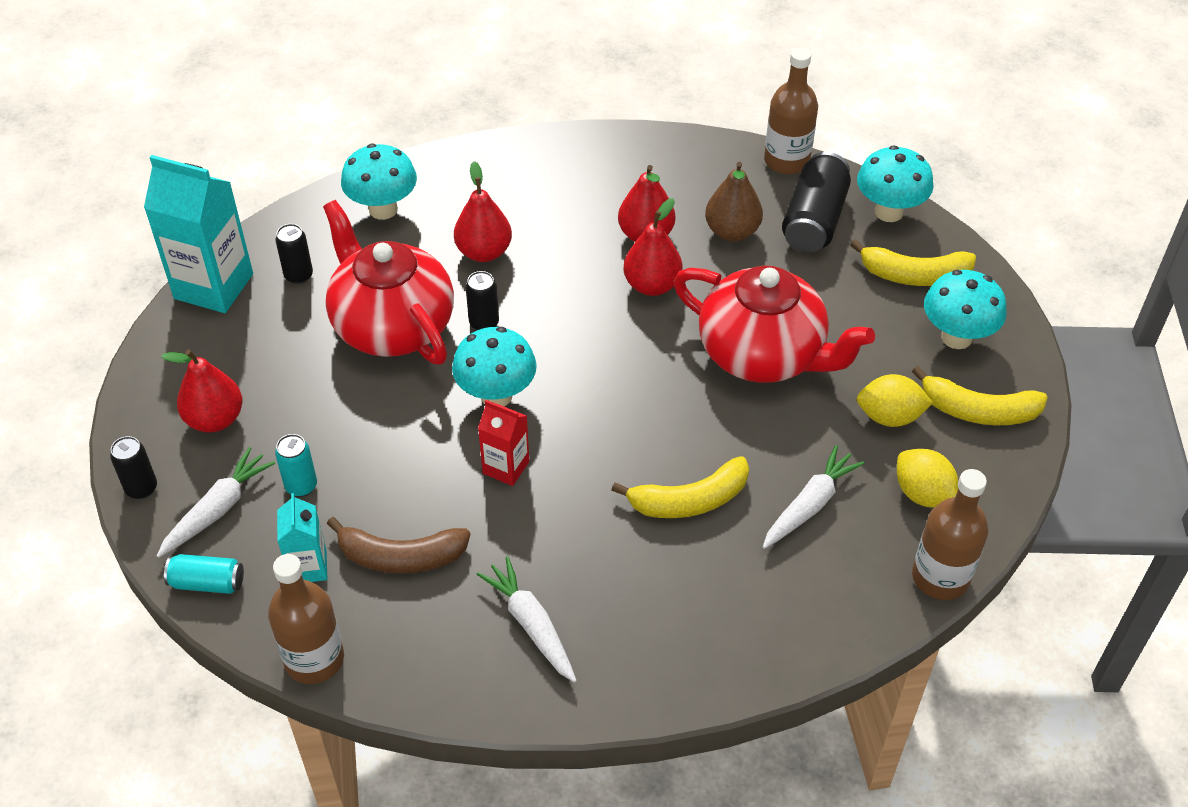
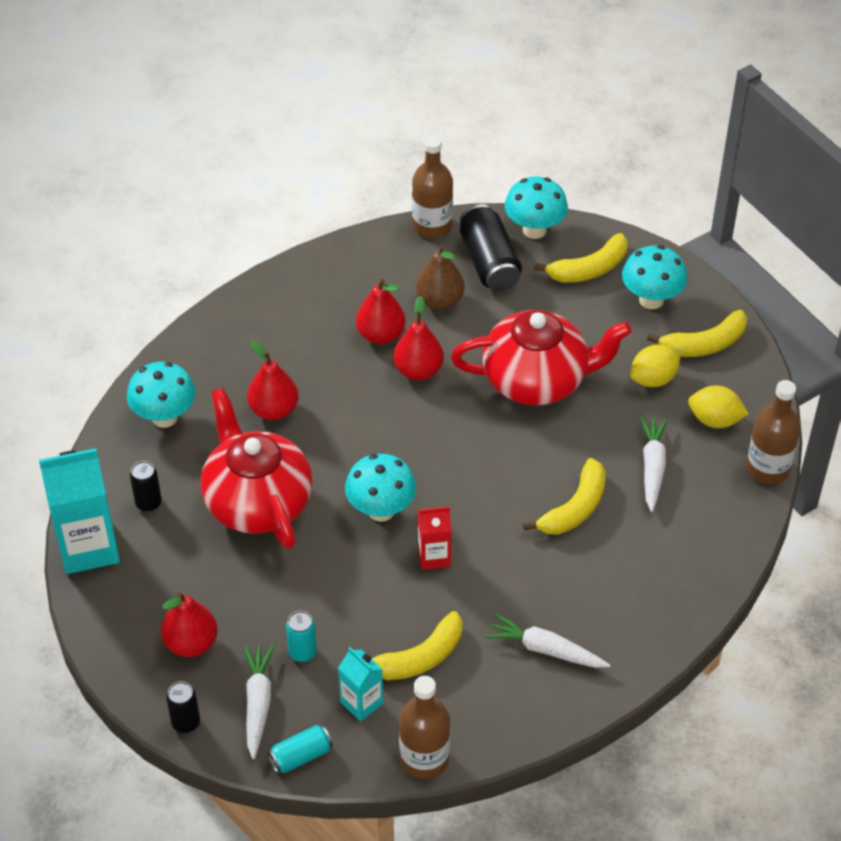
camera: 35 degrees left, 0 degrees up
(392, 325) = (257, 501): red teapot -> red teapot turned 45 degrees clockwise
(401, 557) = (419, 658): brown banana -> yellow banana
(484, 323) = (323, 463): black can -> none

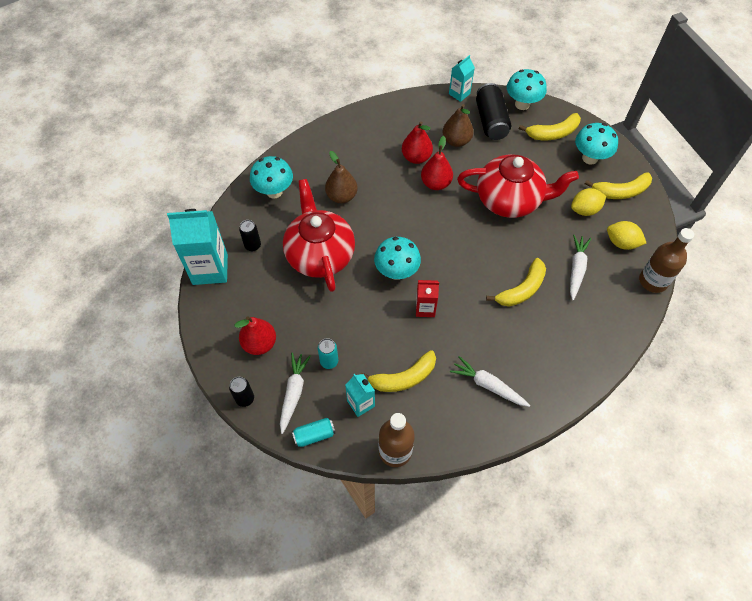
camera: 10 degrees right, 10 degrees up
(274, 410) = (341, 196): red pear -> brown pear
(432, 226) = (459, 94): brown bottle -> turquoise carton

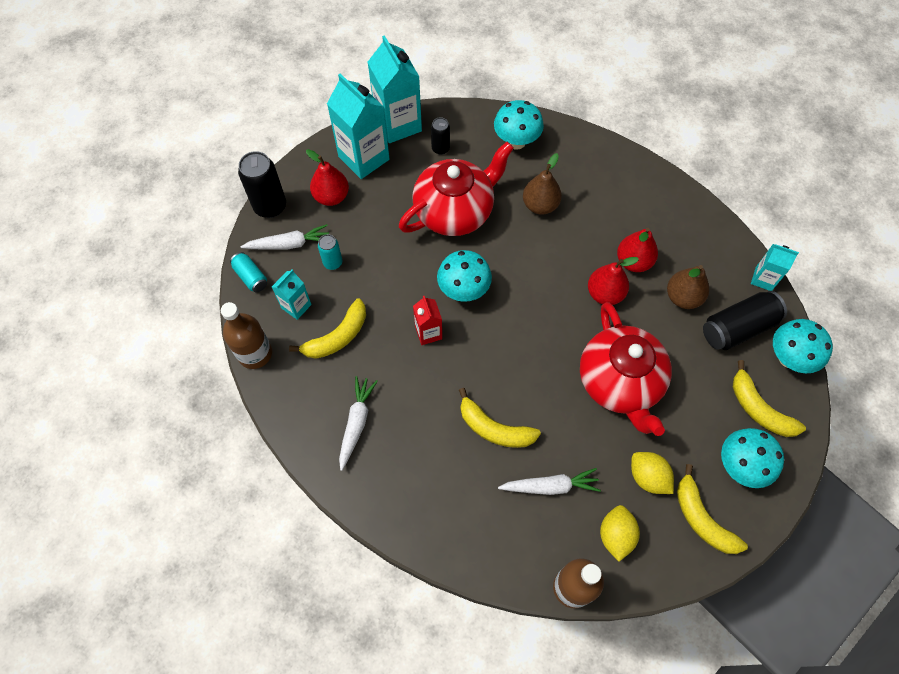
camera: 70 degrees right, 5 degrees up
(232, 306) = (364, 158): none -> turquoise carton
(245, 399) = (270, 206): black can -> black can, size x1.78
(403, 378) = (337, 337): yellow banana -> yellow banana turned 90 degrees counterclockwise

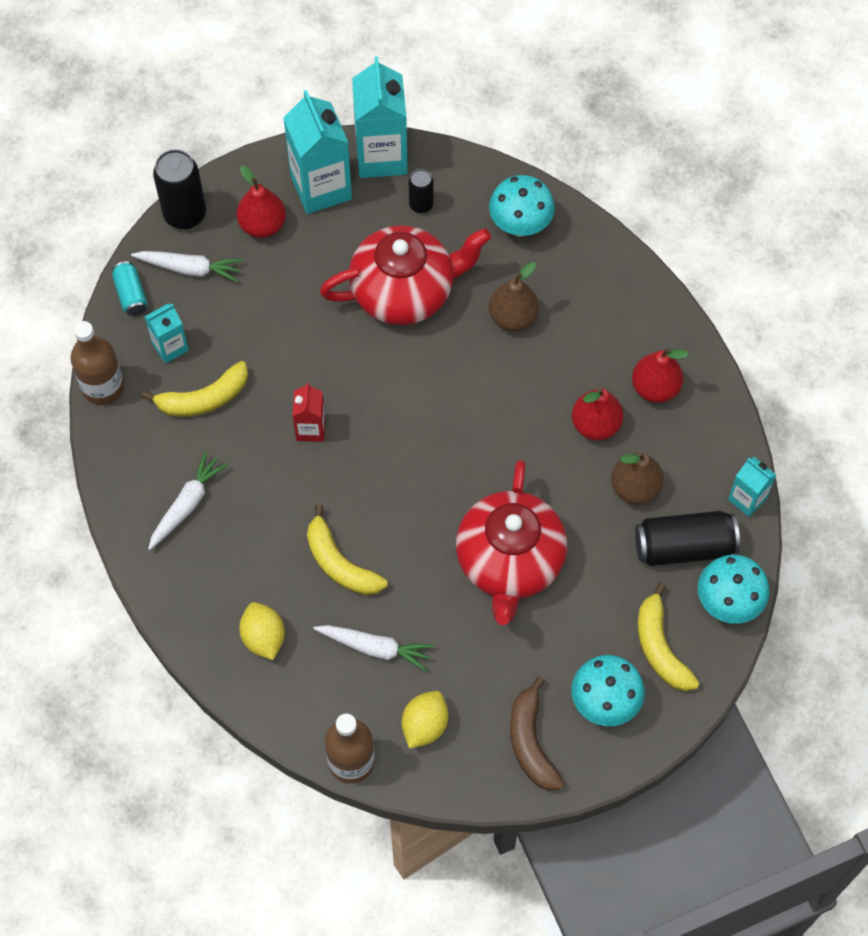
camera: 20 degrees right, 0 degrees up
(333, 263) = (232, 308): turquoise can -> none
(463, 290) = (373, 392): turquoise mushroom -> none
(605, 293) = (541, 452): red pear -> red pear (655, 388)
(648, 477) = (491, 677): yellow lemon -> yellow lemon (263, 637)
(702, 519) = (531, 742): yellow banana -> brown banana

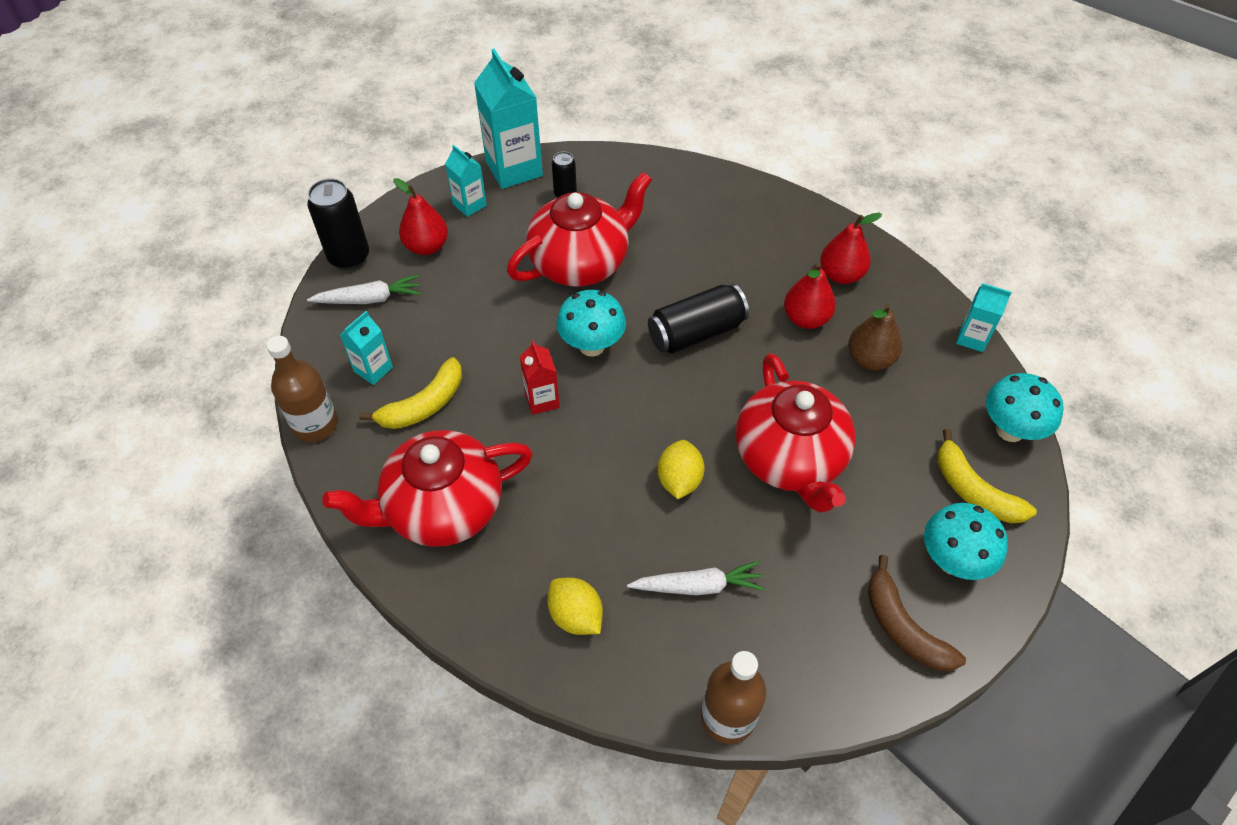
camera: 20 degrees left, 10 degrees down
(131, 294) = (318, 336): turquoise can -> none
(187, 504) = (442, 508): white carrot -> red teapot
(321, 187) = (469, 205): turquoise carton -> turquoise carton, size x0.54
(340, 563) = (624, 514): yellow banana -> none
(424, 725) = (787, 649): yellow lemon -> yellow lemon (679, 480)
(513, 317) = (688, 256): brown pear -> none
(520, 225) = (659, 187): turquoise mushroom -> turquoise mushroom (592, 346)
(684, 546) = (942, 394): black can -> black can (696, 332)

